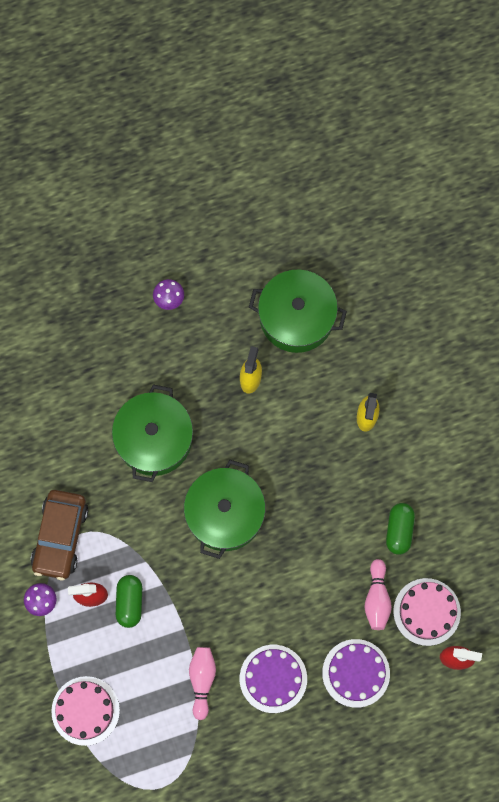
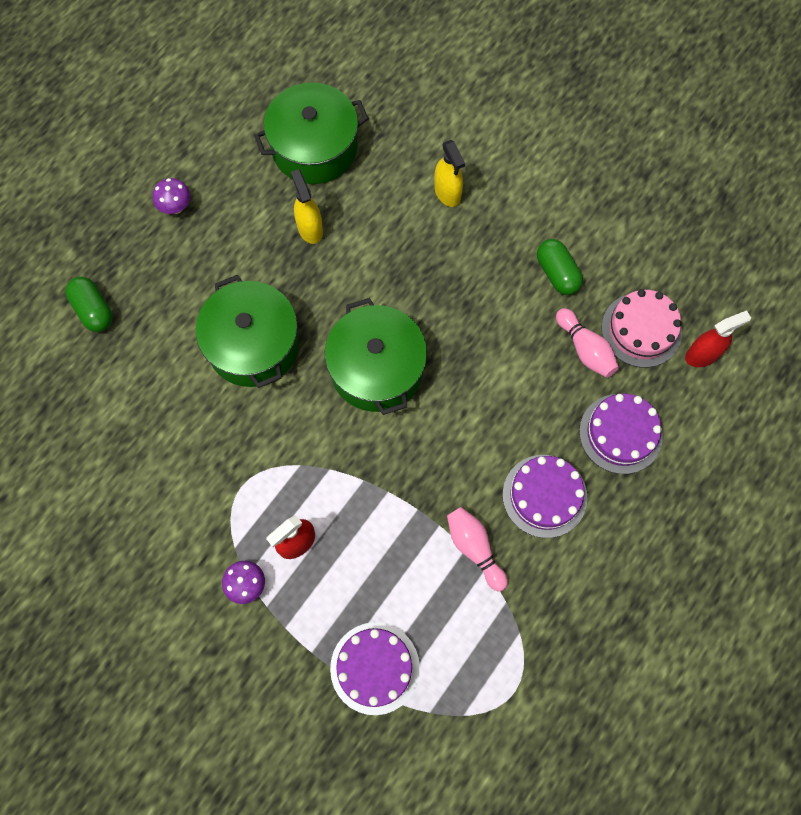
camera: 35 degrees left, 5 degrees down
(60, 536) = (221, 504): brown car -> none
(85, 710) = (375, 668): pink cake -> purple cake
(129, 602) = (342, 521): green capsule -> green capsule (93, 310)

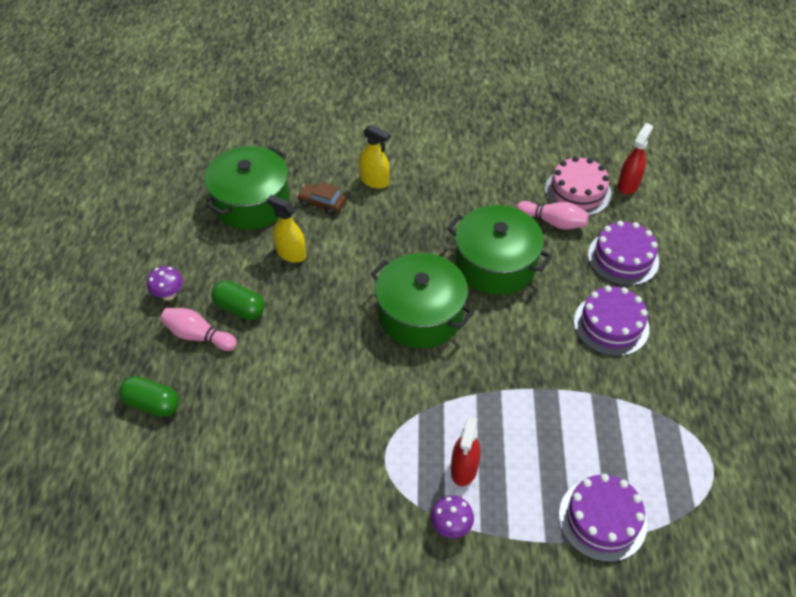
camera: 35 degrees left, 20 degrees down
(253, 344) = (310, 352): green pot -> green pot (495, 264)
(378, 189) = (322, 203): none -> brown car
(474, 548) = (596, 388): pink bowling pin -> pink bowling pin (198, 336)
(557, 273) = (493, 189): green capsule -> green capsule (239, 308)

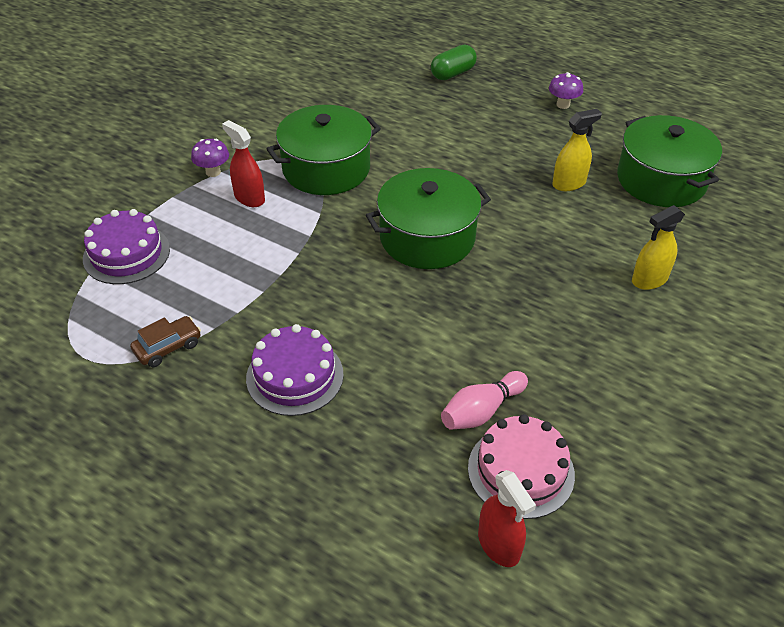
camera: 120 degrees right, 5 degrees down
(198, 336) = (504, 108): pink bowling pin -> none
(239, 308) = (519, 135): green capsule -> none
(322, 203) = (632, 227): brown car -> brown car (168, 347)
(495, 264) = (451, 322): green pot -> green pot (326, 169)
(623, 258) = (375, 449): purple cake -> none

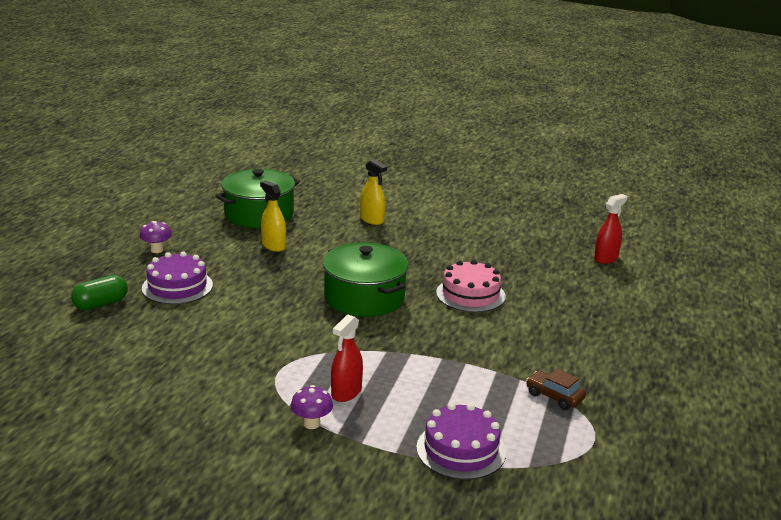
camera: 105 degrees left, 20 degrees down
(295, 376) = (541, 335): purple cake -> purple cake (177, 286)
(326, 169) = (285, 356): green pot -> none
(453, 73) = (101, 304): green capsule -> green capsule turned 75 degrees counterclockwise
(481, 411) = (520, 267): pink bowling pin -> none
(521, 471) = (554, 254): pink cake -> pink cake (470, 294)

